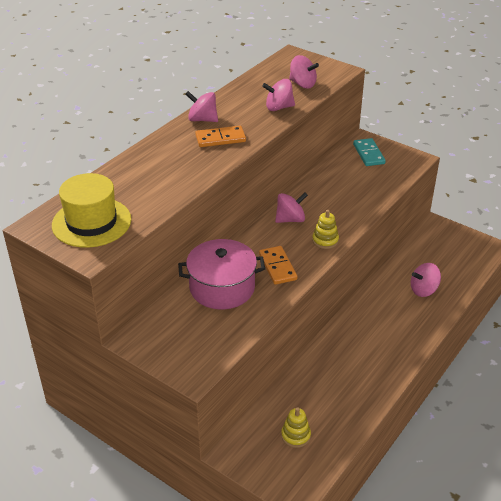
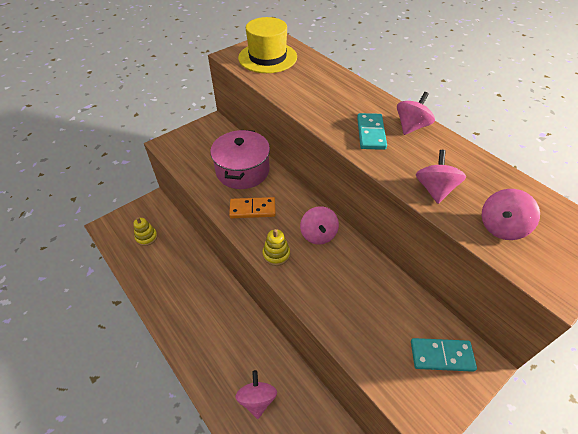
camera: 105 degrees right, 10 degrees up
(220, 138) = (371, 133): orange domino -> turquoise domino

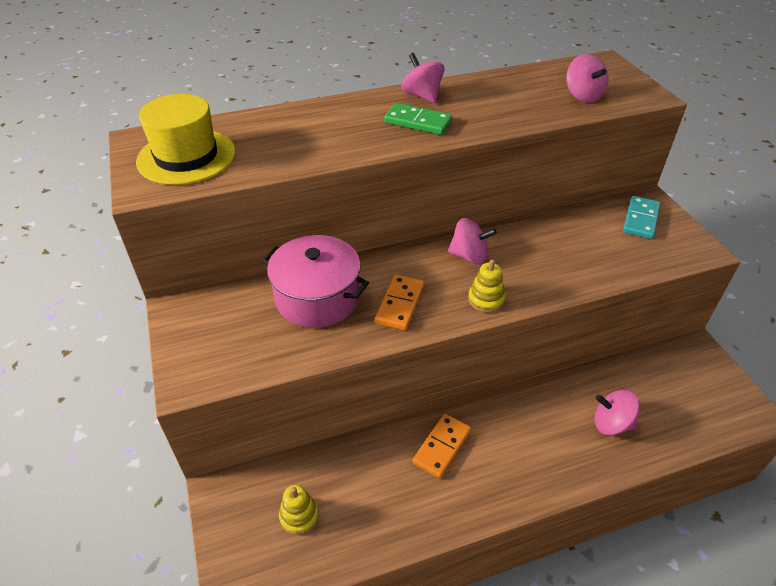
camera: 70 degrees left, 5 degrees down
(206, 291) = (442, 447): none -> orange domino
(371, 133) = (418, 122): turquoise domino -> green domino
(435, 189) = (524, 112): pink spinning top -> none

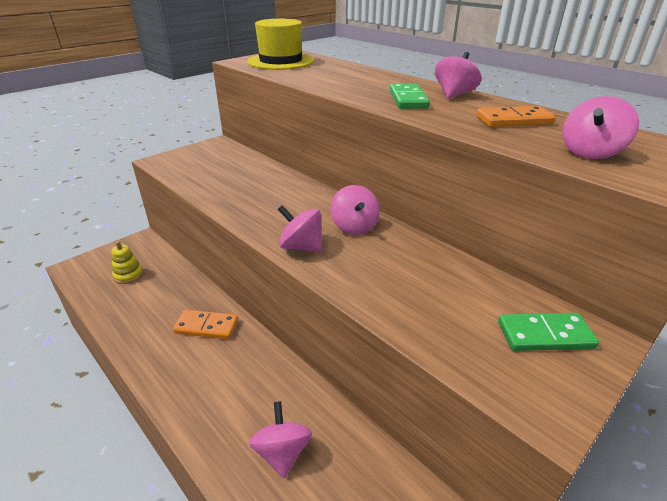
camera: 65 degrees right, 10 degrees down
(317, 298) = (254, 178): pink pot -> none
(400, 304) = (268, 209): orange domino -> orange domino (513, 120)
(486, 299) = (301, 247): yellow stacking toy -> pink spinning top
(641, 219) = (545, 335): turquoise domino -> green domino

